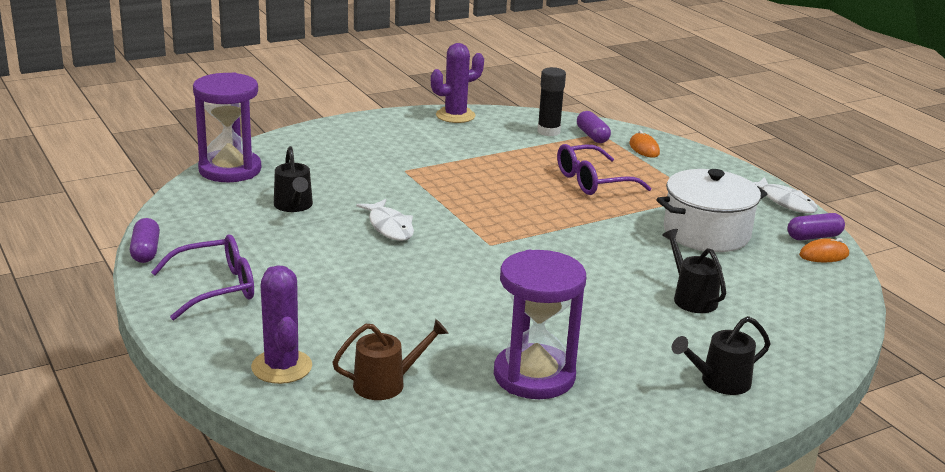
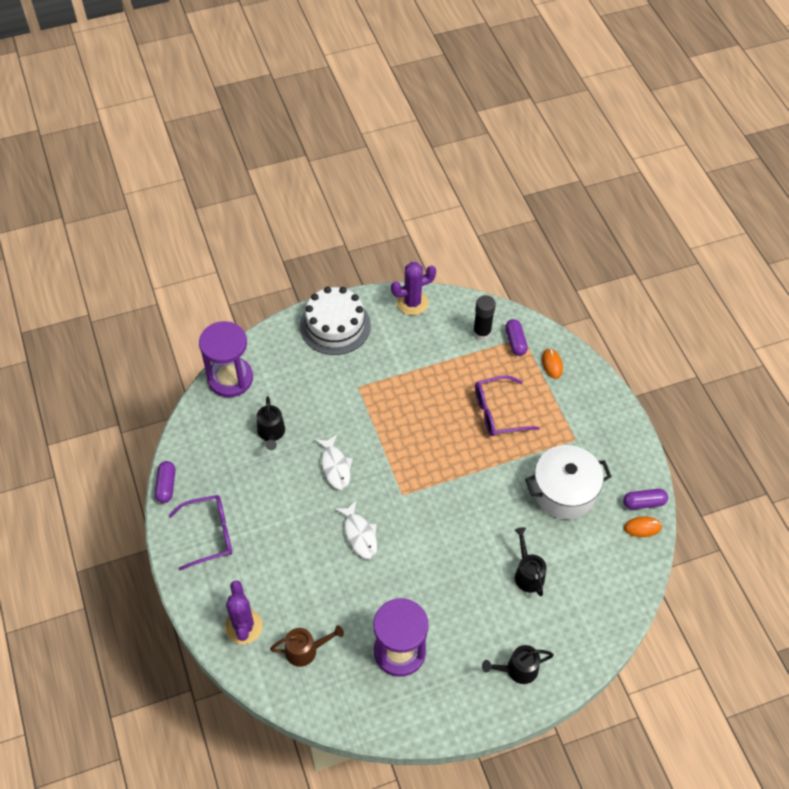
camera: 10 degrees right, 30 degrees up
(362, 132) = (335, 325): none -> white cake
(785, 202) = (639, 452): white fish -> white fish (359, 534)

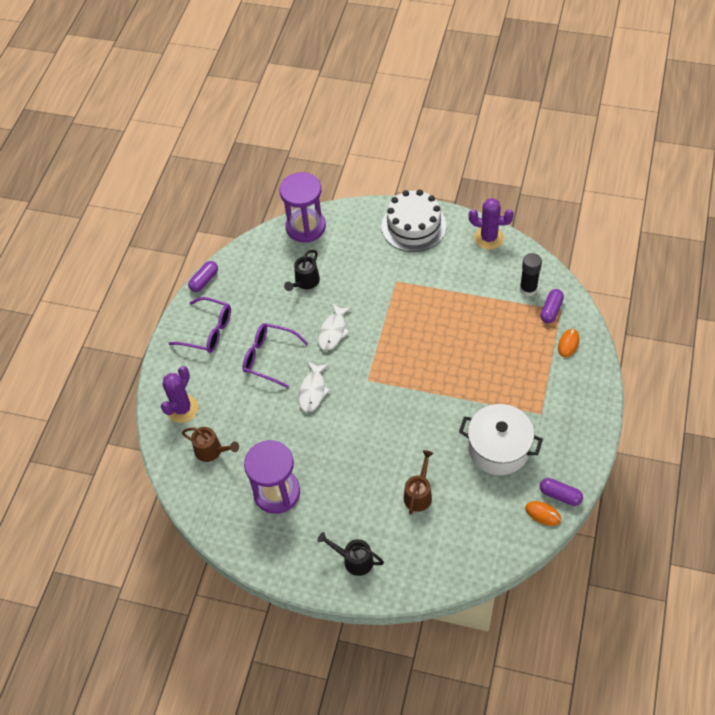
camera: 40 degrees right, 0 degrees up
(498, 412) = (492, 358): purple glasses -> purple glasses (269, 357)
(527, 573) = (419, 494): black watering can -> brown watering can

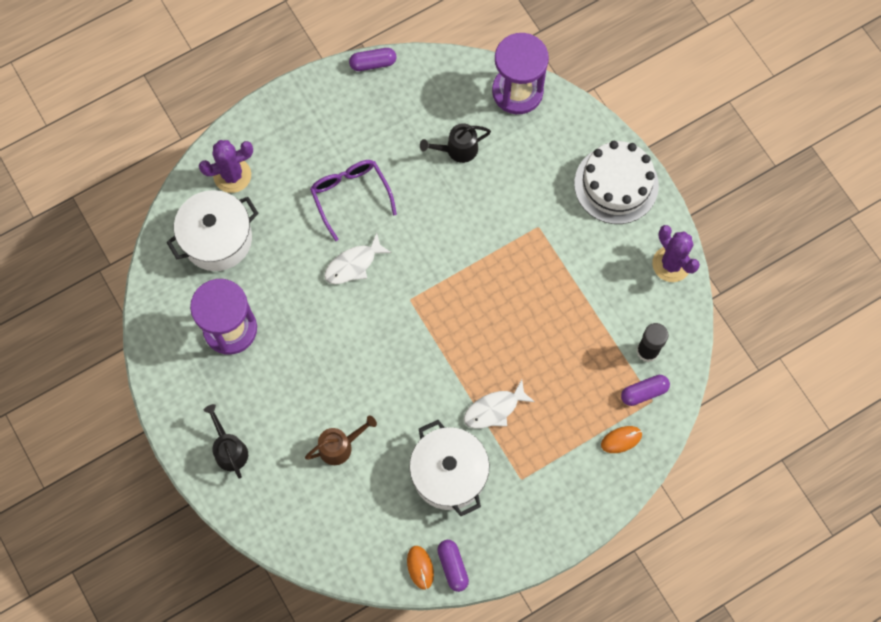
camera: 40 degrees right, 15 degrees up
(207, 331) = (326, 118): purple glasses -> none
(212, 451) = (217, 239): brown watering can -> white pot
(333, 331) = (430, 223): white fish -> white fish (494, 409)

